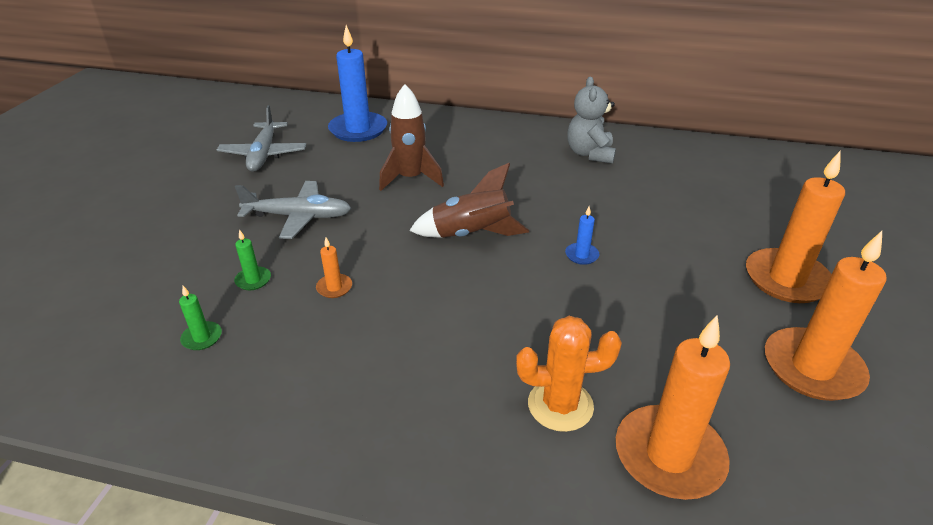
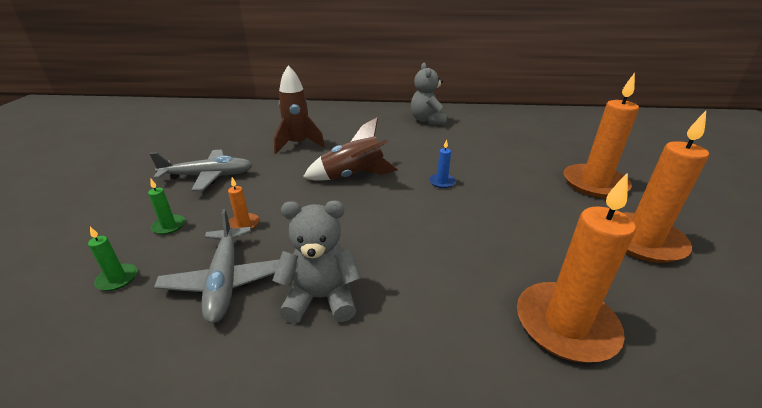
camera: 10 degrees left, 5 degrees down
(264, 154) = (177, 137): grey plane -> grey plane (225, 280)
(358, 129) = (253, 118): blue candle -> none
(408, 388) = (321, 298): none -> grey teddy bear
(560, 405) = (459, 295): orange cactus -> none

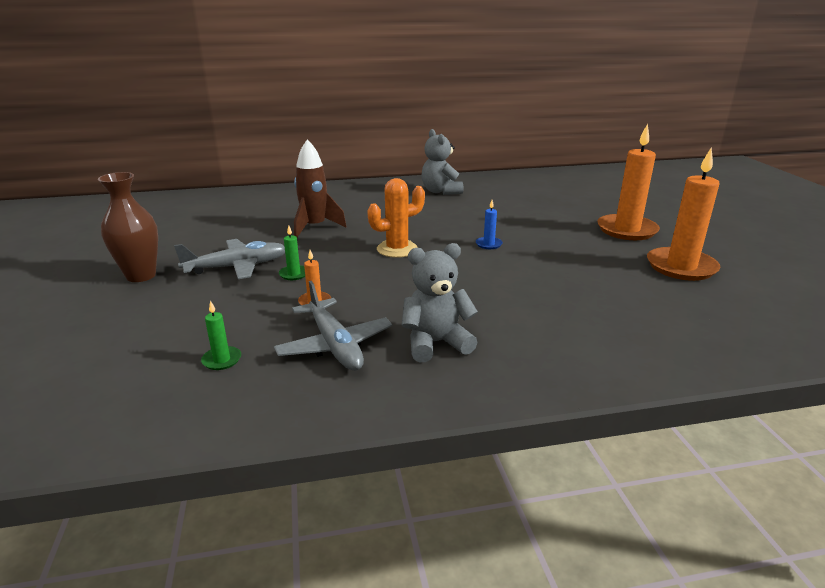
camera: 15 degrees left, 5 degrees down
(131, 174) = (141, 276): none -> brown vase
(169, 226) = (234, 313): green candle -> green candle (294, 274)
(353, 176) = (397, 249): brown rocket -> orange cactus
(565, 324) = (644, 329): orange candle -> none

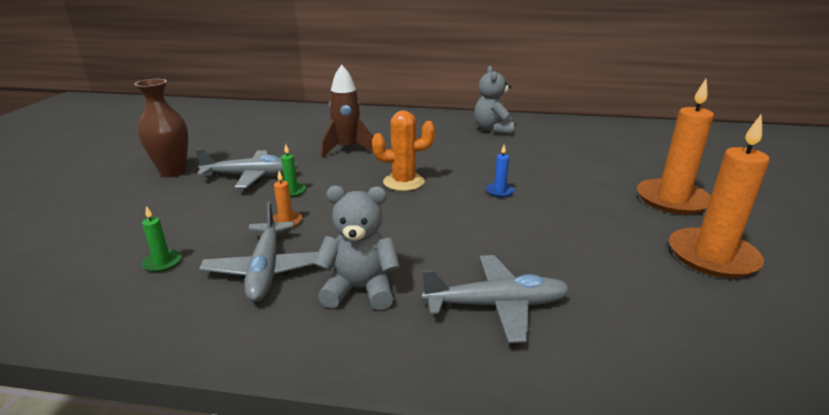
camera: 20 degrees right, 0 degrees up
(555, 332) = (496, 305): none -> grey plane

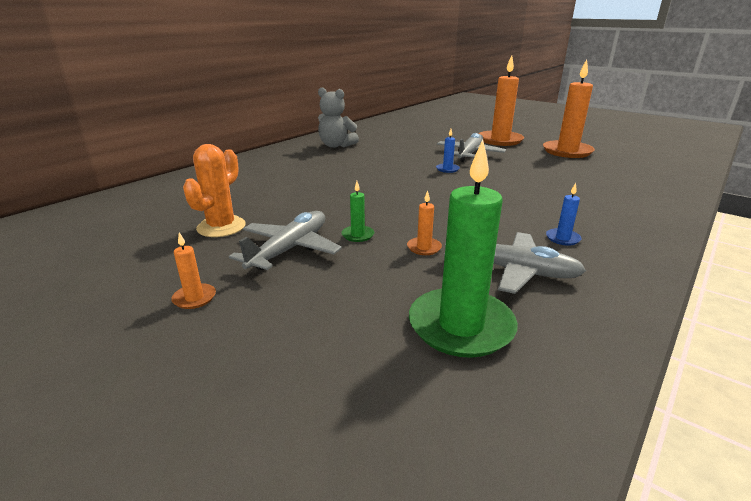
camera: 60 degrees left, 0 degrees up
(162, 262) = (461, 326): green candle -> green candle, size x2.31
(173, 172) = (194, 298): brown vase -> orange candle
(347, 149) = (290, 196): brown rocket -> none
(360, 289) = (562, 238): grey teddy bear -> blue candle
(403, 182) = (395, 190): orange cactus -> orange cactus (221, 227)
(496, 305) = (598, 205): grey plane -> grey plane (469, 154)

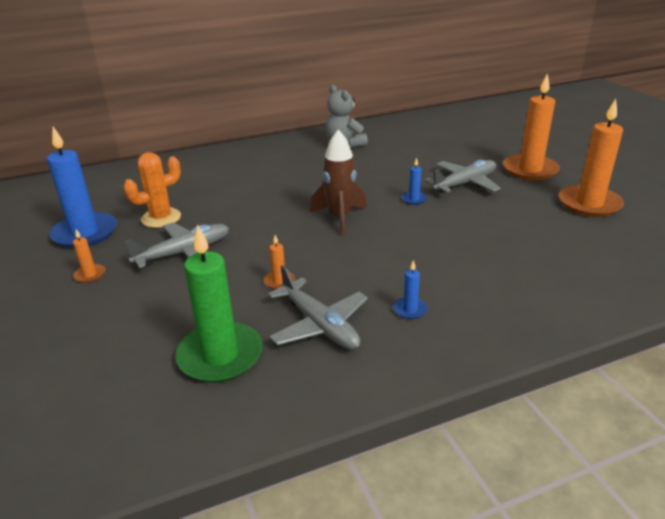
camera: 30 degrees right, 5 degrees up
(135, 260) = (85, 233): none -> blue candle
(358, 235) = (245, 254): green candle -> none
(406, 191) = (339, 218): none -> brown rocket

